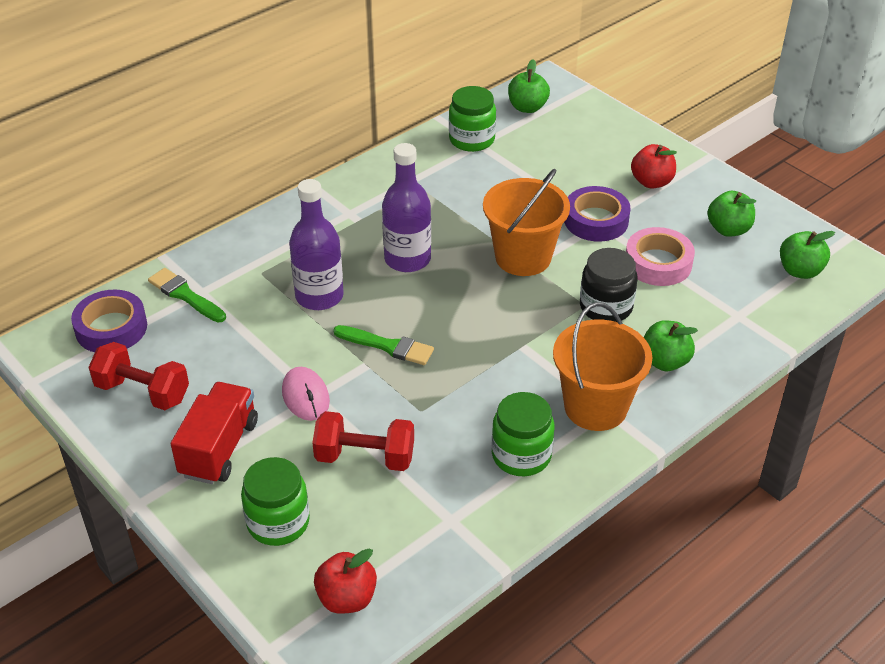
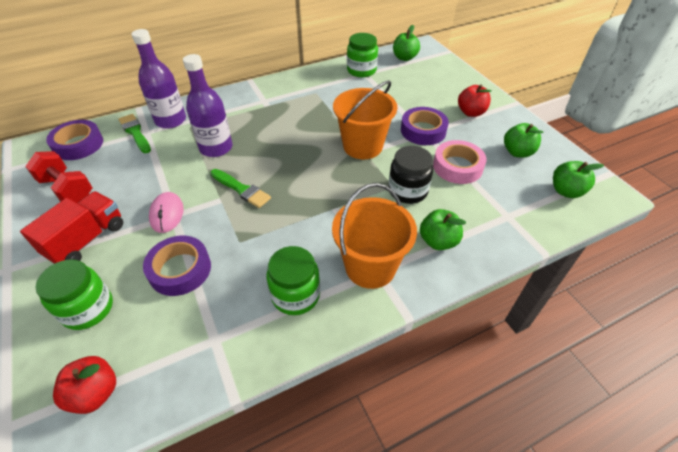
camera: 15 degrees right, 5 degrees up
(365, 457) = (180, 269): red dumbbell -> purple tape
(407, 259) = (285, 134): purple bottle -> purple bottle (170, 120)

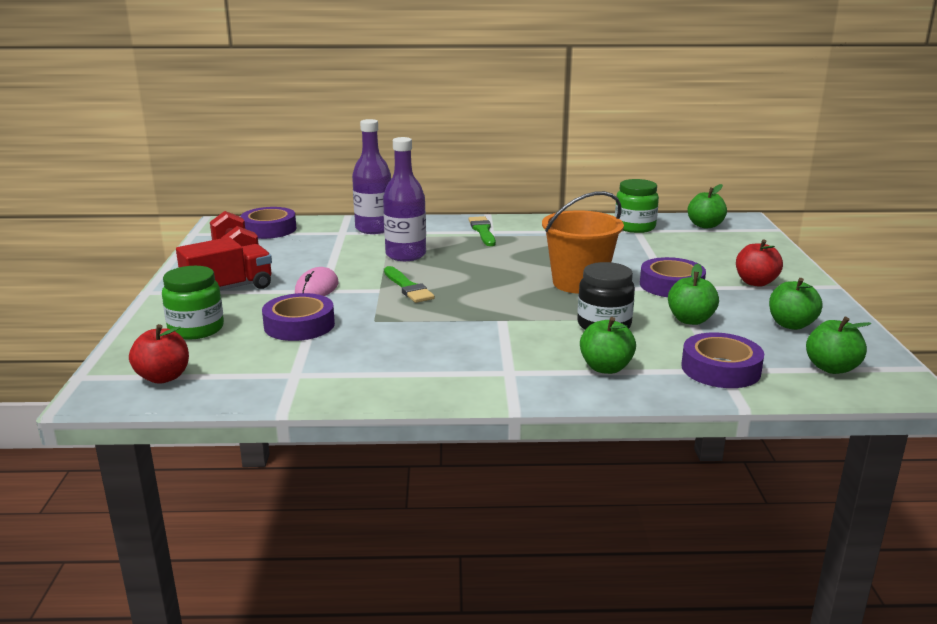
camera: 25 degrees right, 25 degrees down
(135, 132) = (330, 231): green brush -> green brush (482, 231)
(295, 295) = (401, 366): green jar -> none
(370, 267) = (503, 367): orange bucket -> none
(457, 166) = (690, 320): pink tape -> green apple
(507, 215) = (720, 369): none -> purple tape

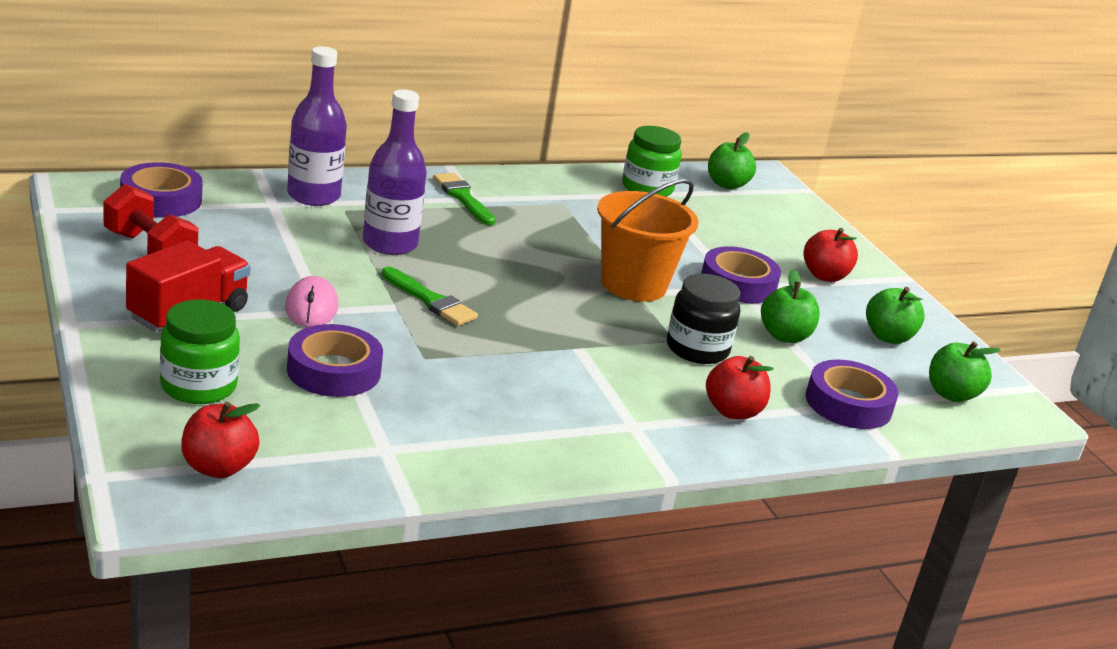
camera: 25 degrees left, 5 degrees up
(605, 368) = (732, 411): green apple -> red apple

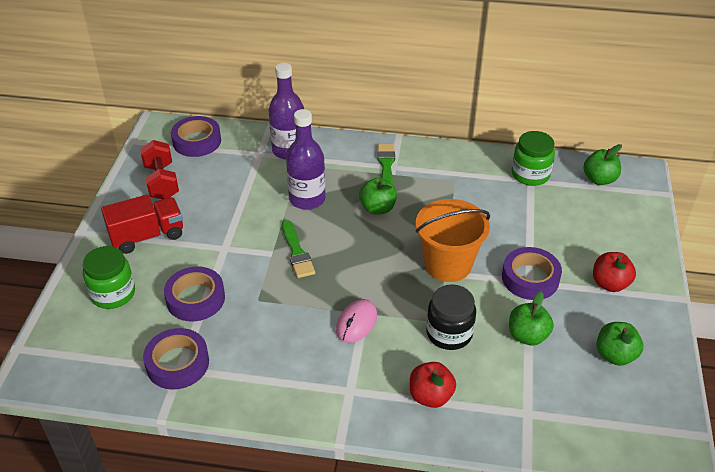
camera: 35 degrees right, 15 degrees up
(218, 467) = (79, 358): red apple -> none
(311, 307) = (220, 244): pink mouse -> pink mouse (356, 323)
(848, 404) = (527, 412): purple tape -> purple tape (177, 363)
(951, 394) = (623, 424): green apple -> green apple (377, 208)

